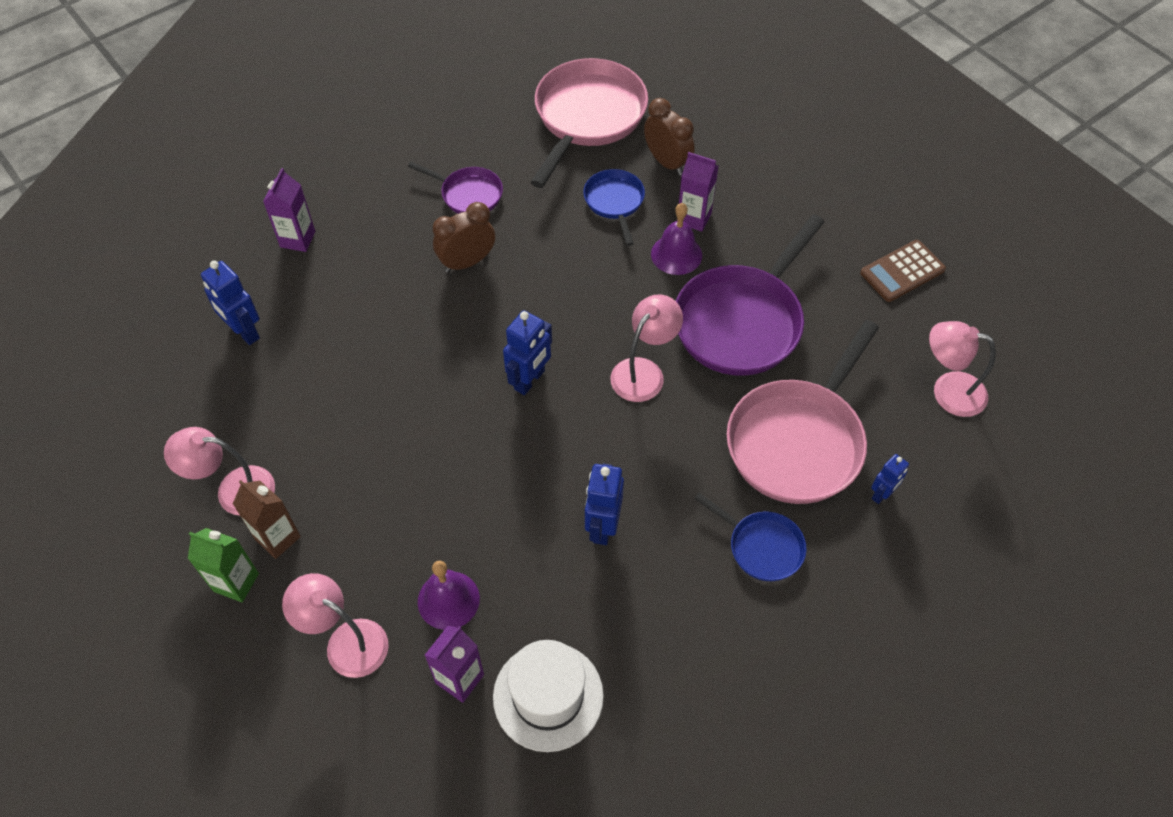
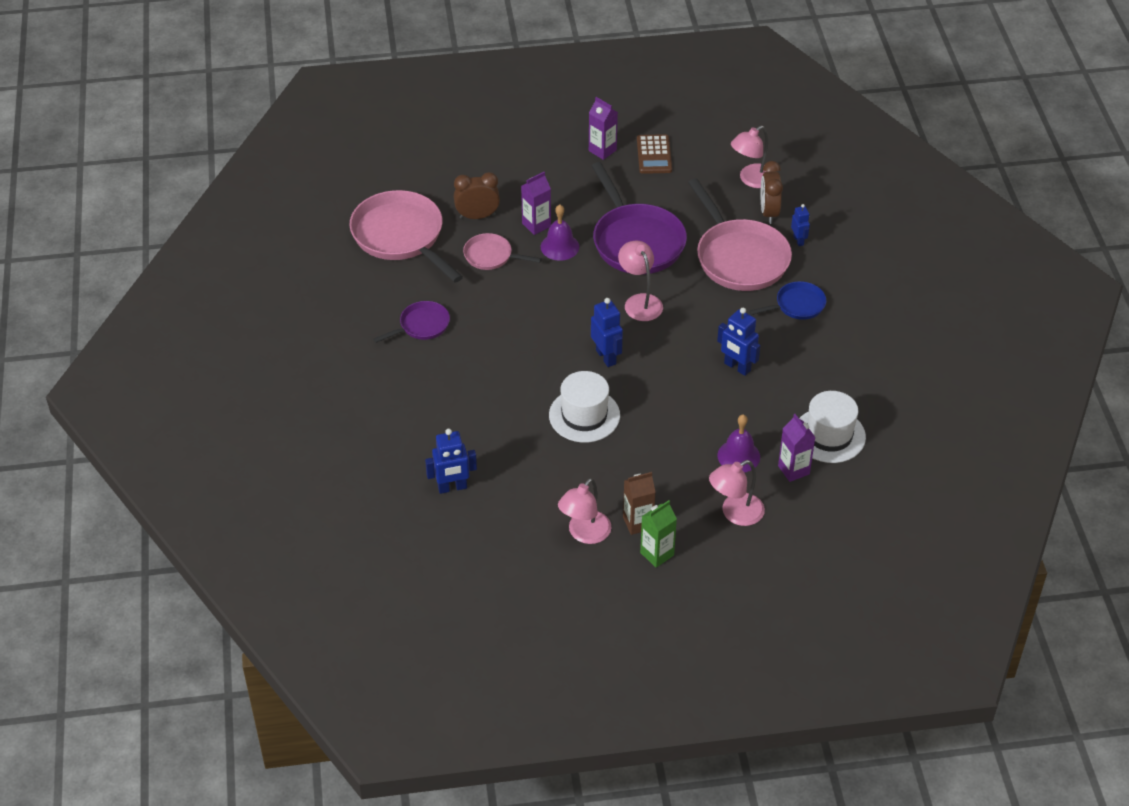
camera: 60 degrees left, 10 degrees down
(297, 239) = (388, 431): purple carton -> purple carton (602, 150)
(422, 402) = (584, 415): none -> white hat
(467, 262) = (483, 349): brown clock -> brown clock (769, 212)
(615, 202) = (491, 256): blue pan -> pink pan

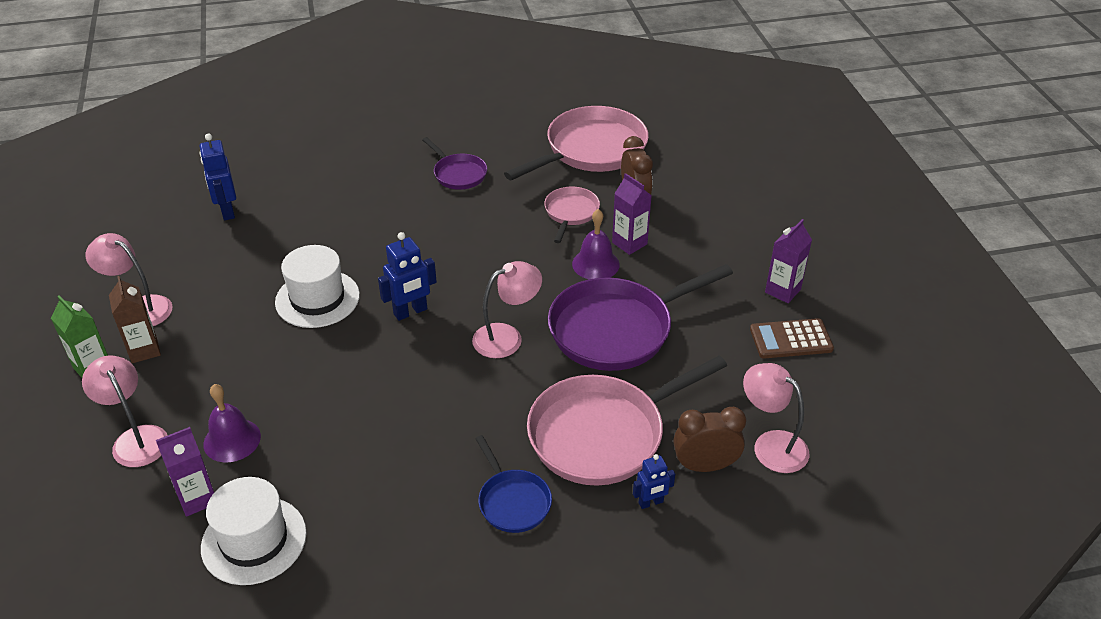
camera: 85 degrees right, 5 degrees down
(737, 367) = (390, 435): blue robot -> none

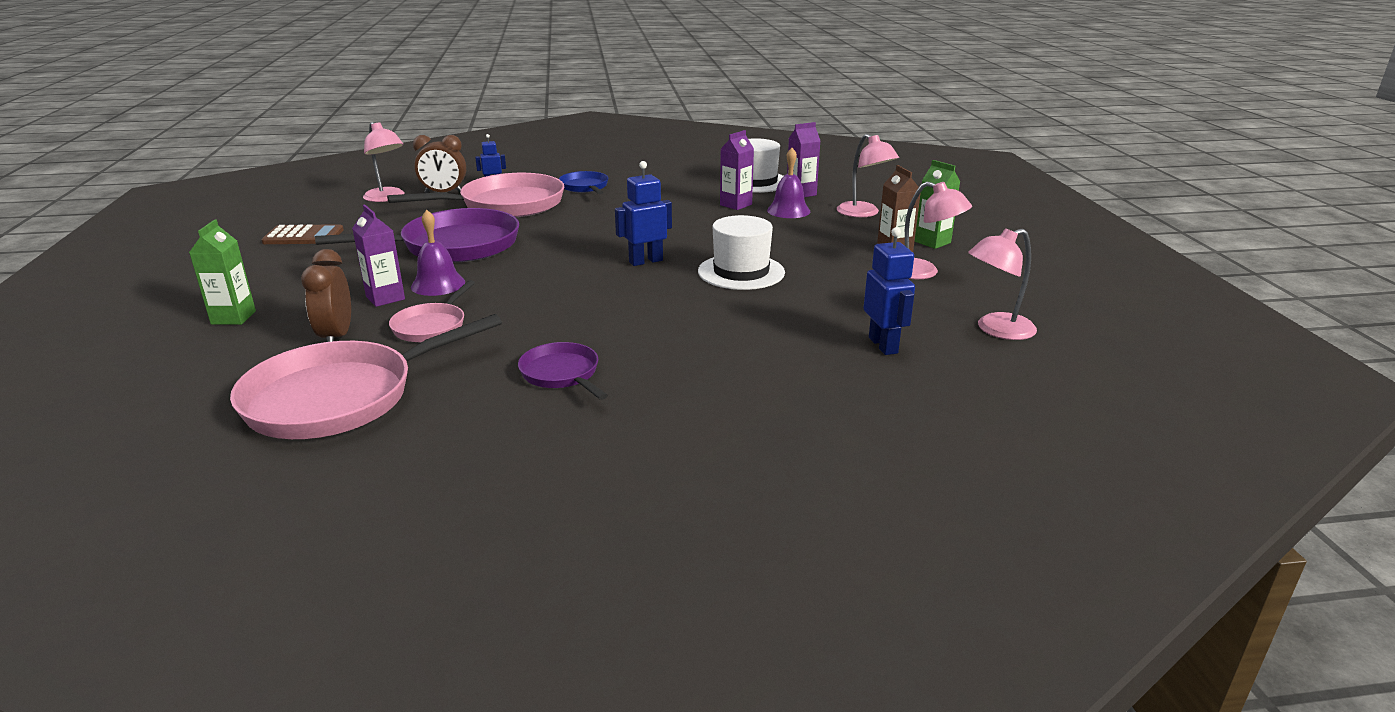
camera: 175 degrees left, 15 degrees down
(507, 337) = (557, 245): pink lamp -> pink lamp (996, 330)
(731, 214) = (233, 317): none -> green carton
(782, 291) = (267, 261): purple carton -> purple carton (736, 205)

